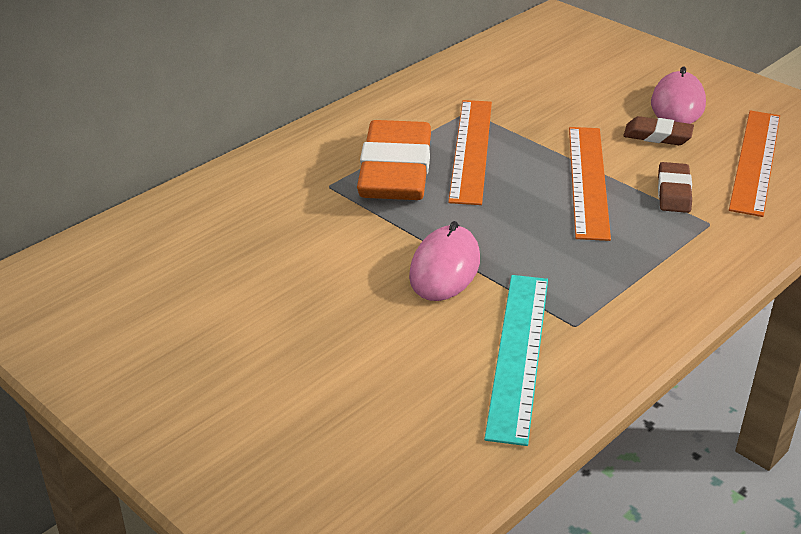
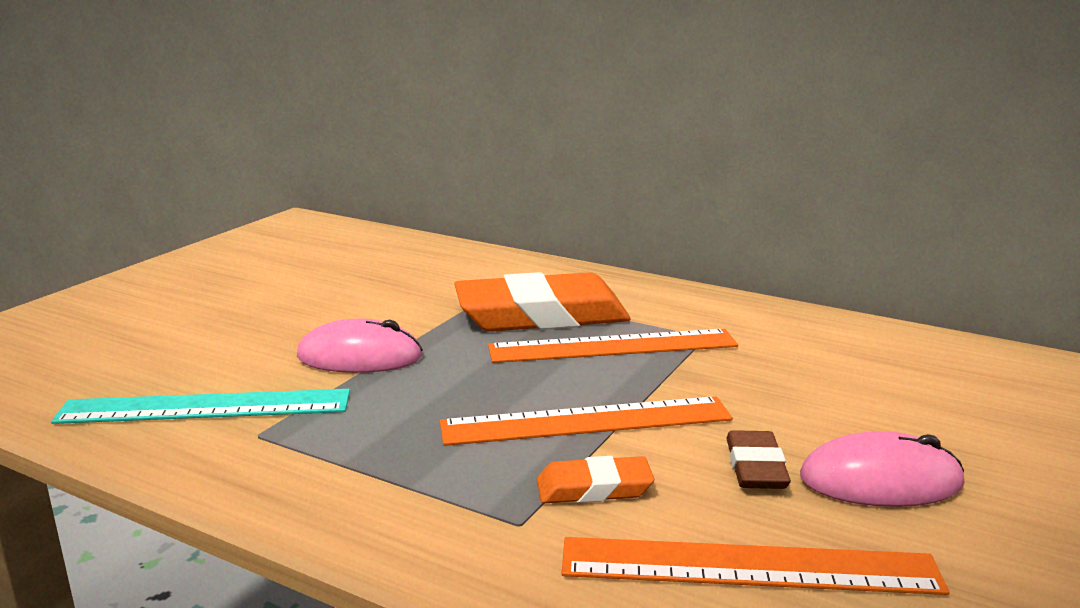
camera: 75 degrees right, 15 degrees down
(673, 192) = (594, 488): brown eraser -> orange eraser

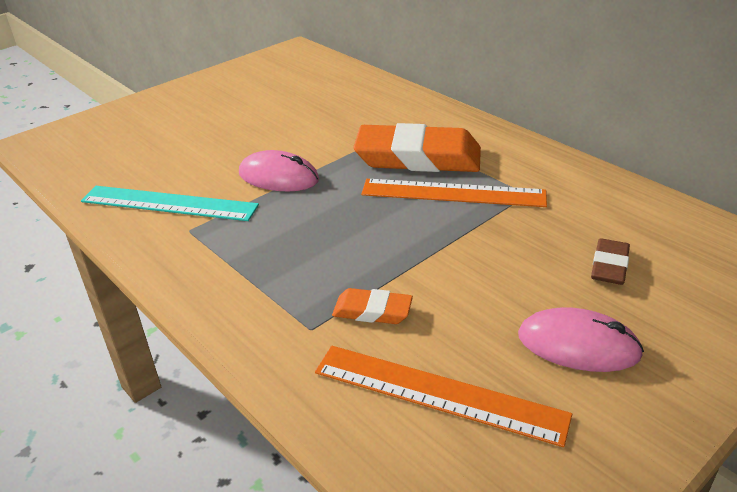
camera: 20 degrees right, 15 degrees up
(586, 421) = (397, 256): orange ruler -> none
(756, 467) = (493, 315): brown eraser -> brown eraser (609, 266)

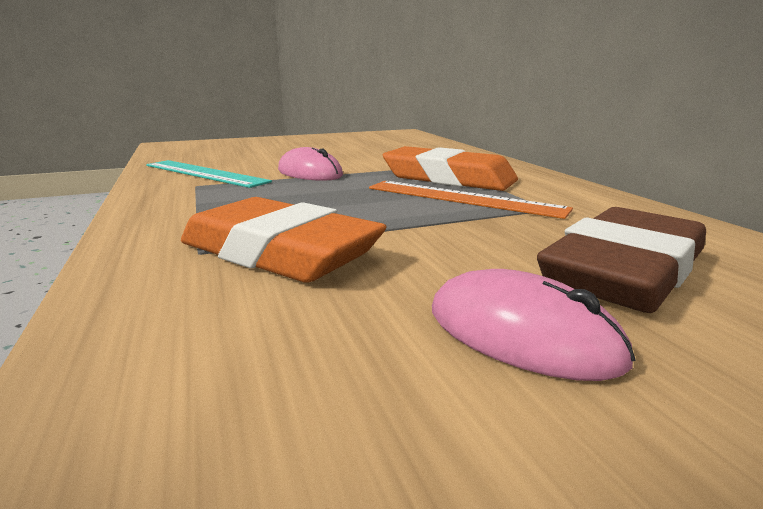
camera: 20 degrees right, 15 degrees down
(372, 311) = (279, 252): orange eraser -> orange eraser, size x2.13
(438, 393) = (260, 334): orange ruler -> none
(609, 266) = (625, 271): brown eraser -> brown eraser, size x2.13

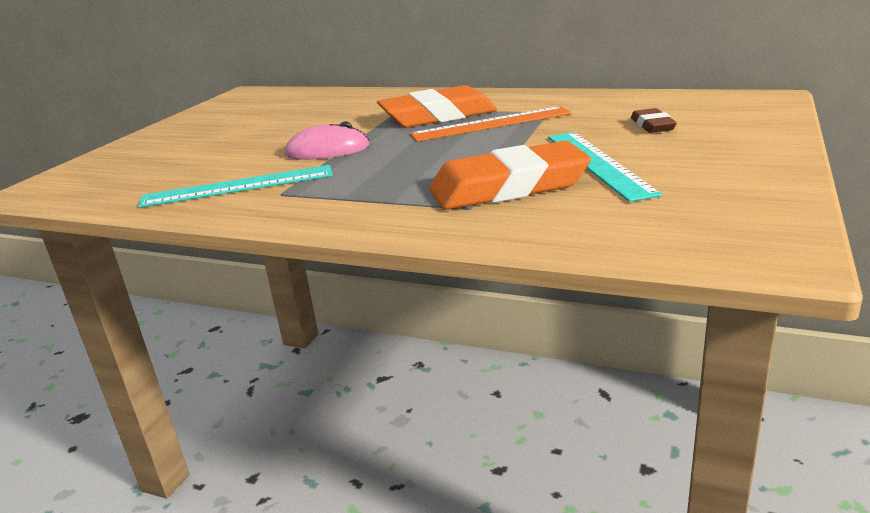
camera: 45 degrees left, 5 degrees up
(416, 277) = (597, 163): none -> turquoise ruler
(521, 334) = (681, 160): pink mouse -> none
(625, 271) = (652, 125): brown eraser -> brown eraser, size x0.47

